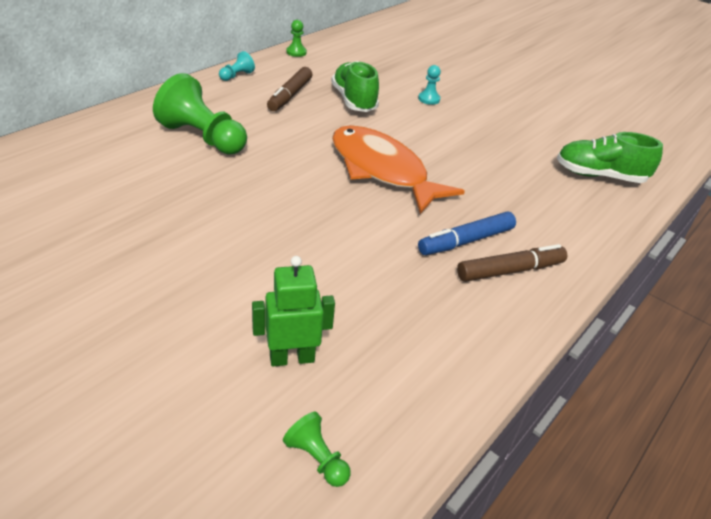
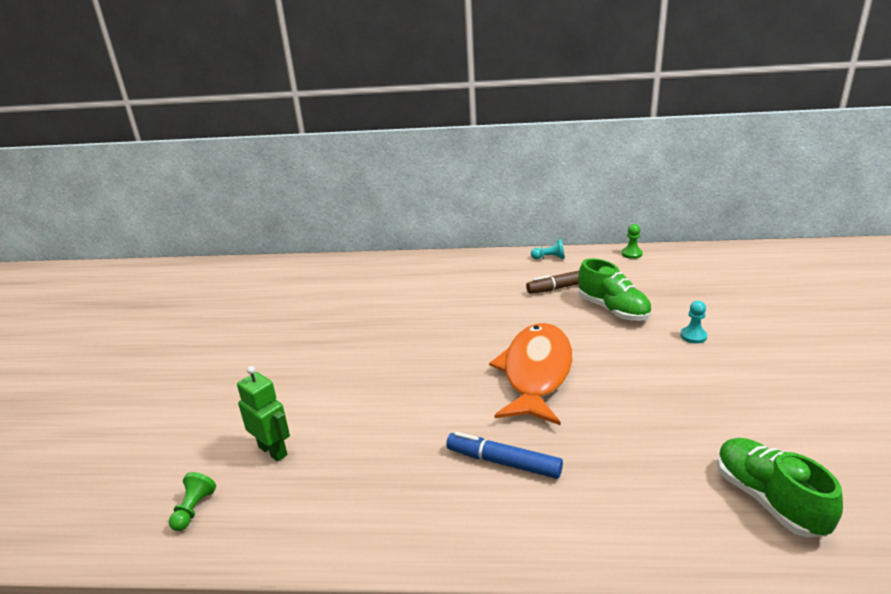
camera: 60 degrees right, 10 degrees down
(203, 138) = (453, 293): green pawn -> none
(354, 101) = (613, 310): green shoe -> green shoe turned 105 degrees clockwise
(510, 271) = (496, 508): brown marker -> none

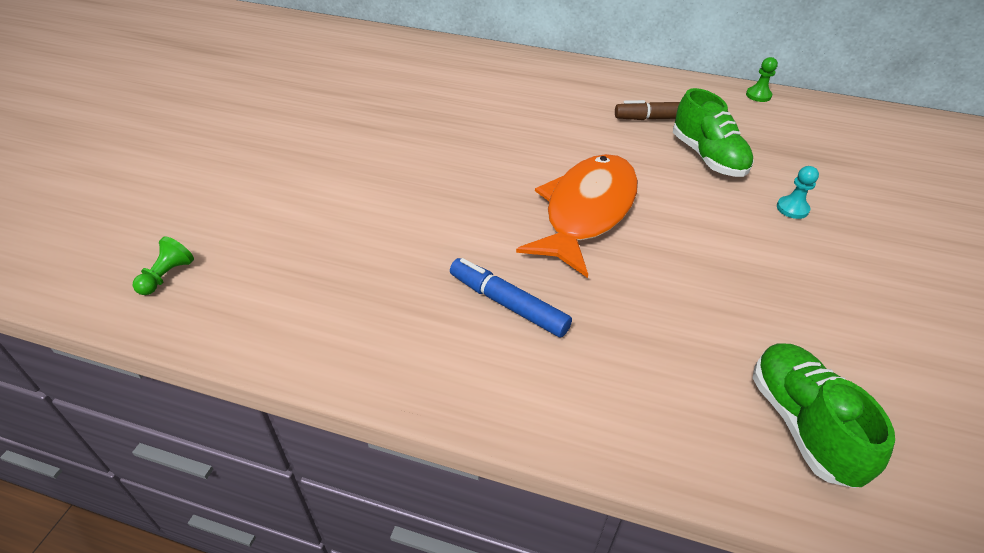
camera: 10 degrees right, 15 degrees up
(273, 451) = (269, 233): green robot -> none
(549, 258) = (657, 81): turquoise pawn -> none

